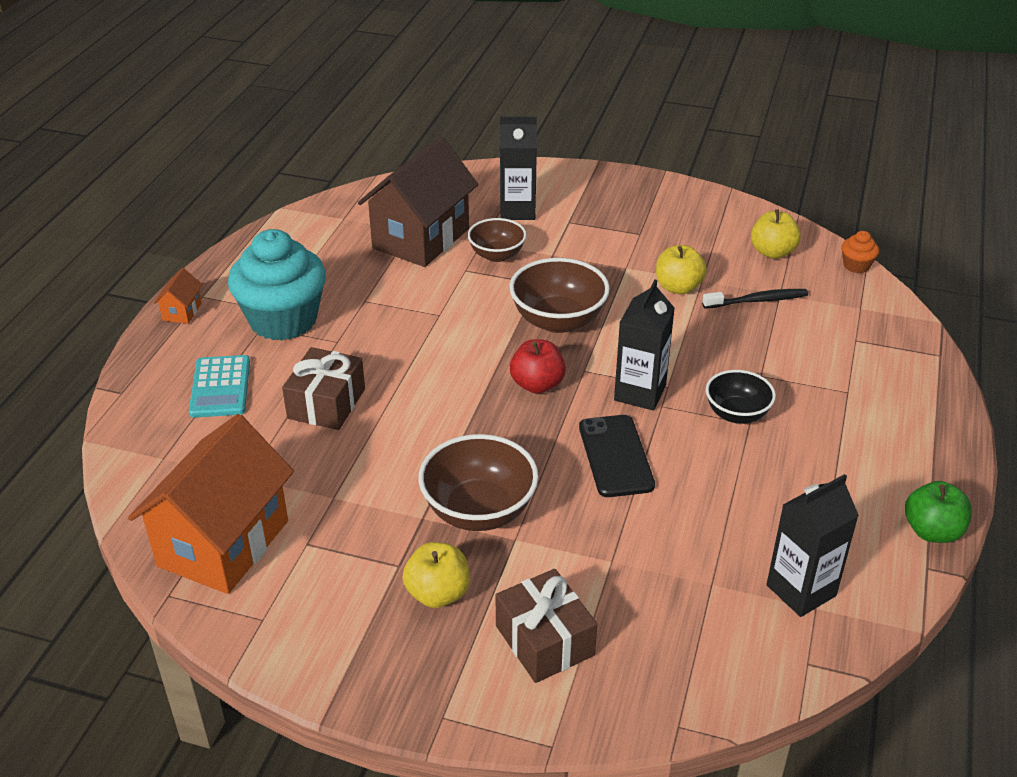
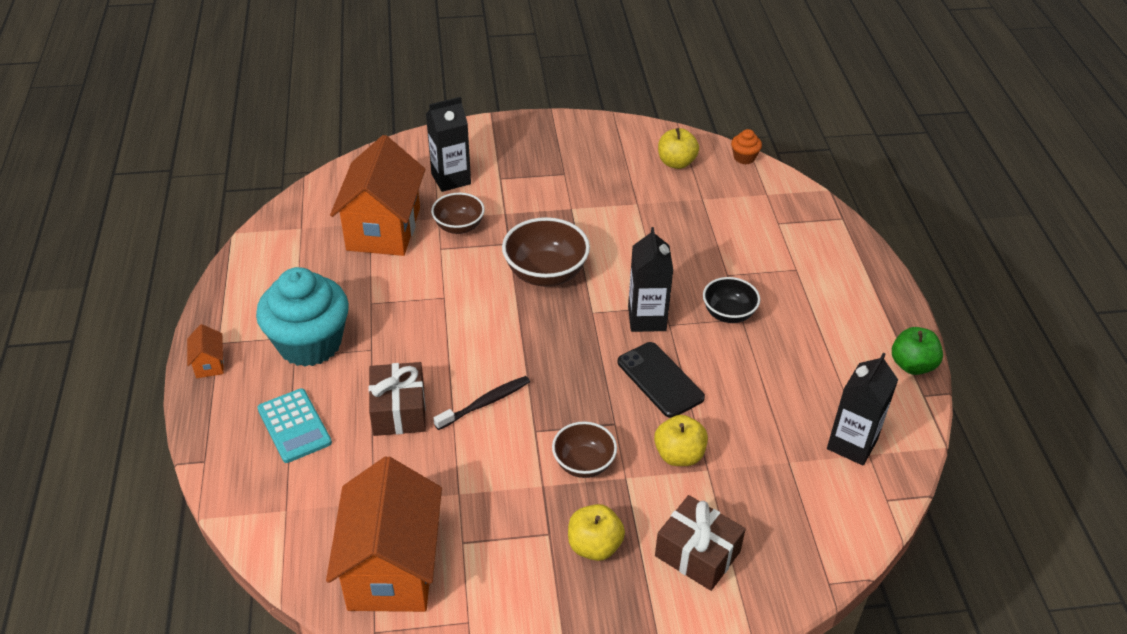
camera: 25 degrees left, 5 degrees up
(421, 238) = (383, 229): brown house -> orange house
(479, 511) = (583, 464): brown bowl -> brown bowl, size x0.64
(537, 384) = (563, 337): red apple -> none
(678, 287) = (622, 215): yellow apple -> yellow apple (679, 455)
(757, 300) = (689, 209): black toothbrush -> black toothbrush (485, 403)

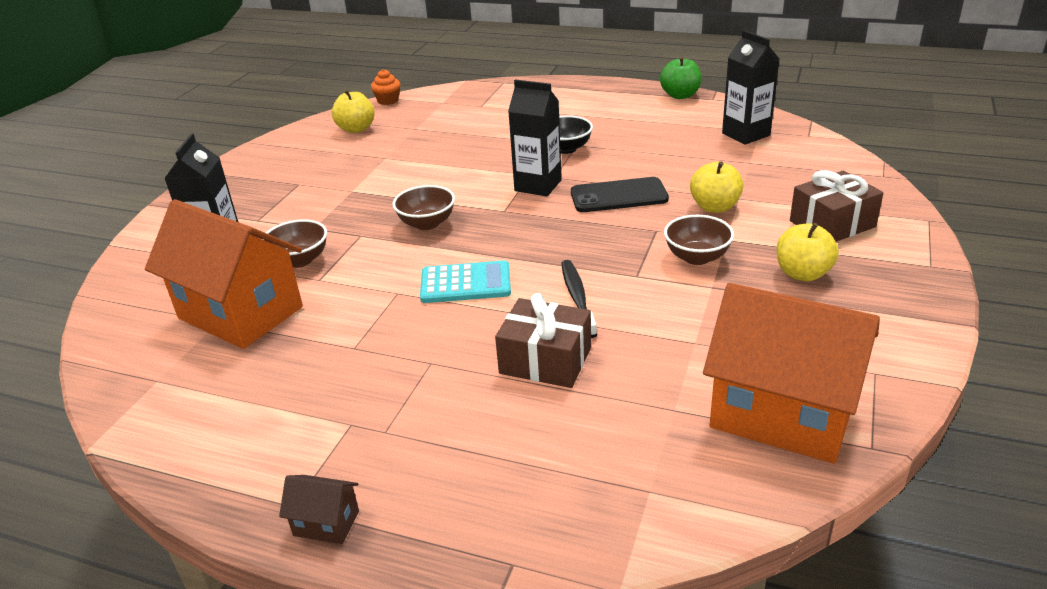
camera: 60 degrees left, 10 degrees down
(209, 364) = (326, 523): orange house -> brown house
(294, 426) = (509, 454): turquoise calculator -> turquoise calculator (465, 283)
(310, 344) = (376, 412): turquoise cupcake -> none
(545, 273) = (427, 223): brown bowl -> brown bowl, size x0.64

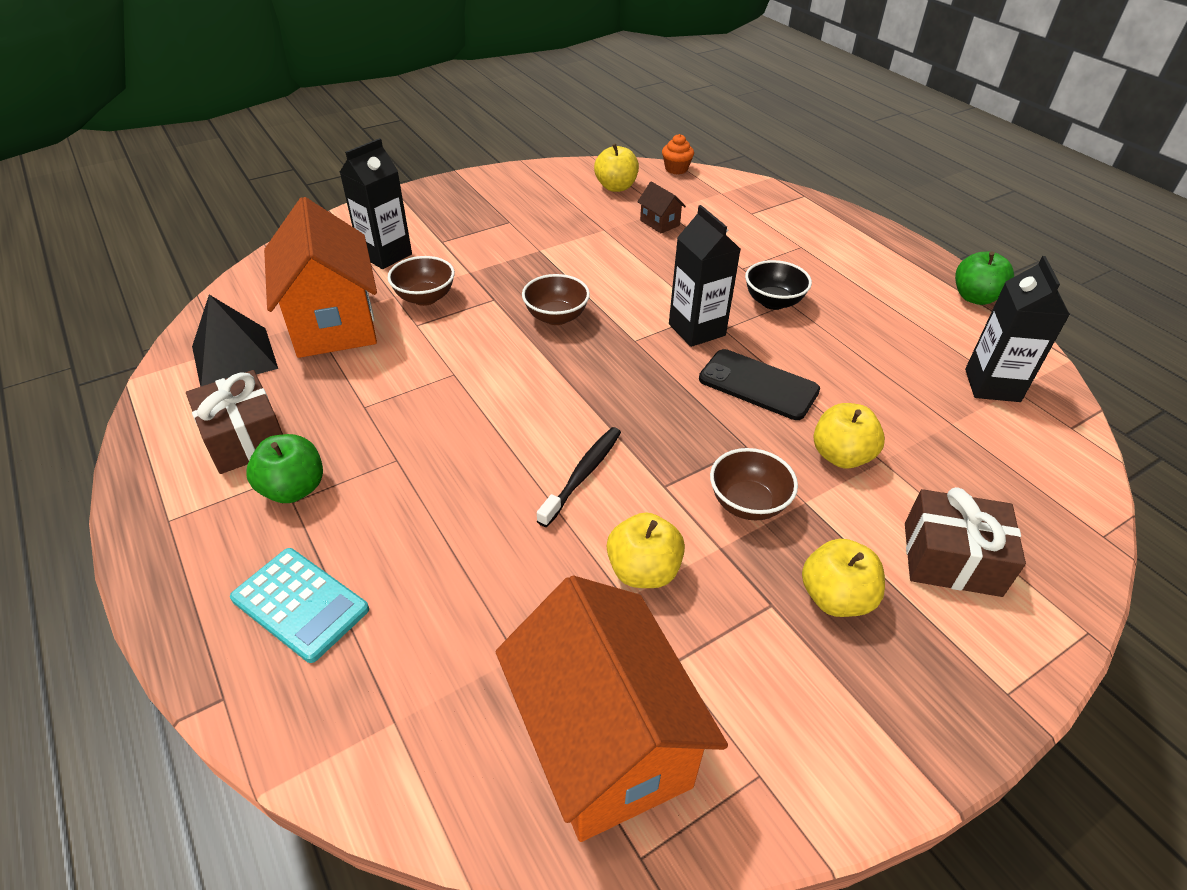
camera: 35 degrees right, 10 degrees up
(179, 379) = (234, 357): none -> black pyramid
(326, 523) = (167, 553): brown house -> brown house (659, 223)
(374, 424) = (294, 489): none -> green apple
(465, 283) = (513, 398): turquoise calculator -> turquoise calculator (300, 604)
(545, 360) = (479, 521): brown gift -> brown gift (244, 438)
(686, 323) = (643, 571): none -> yellow apple

